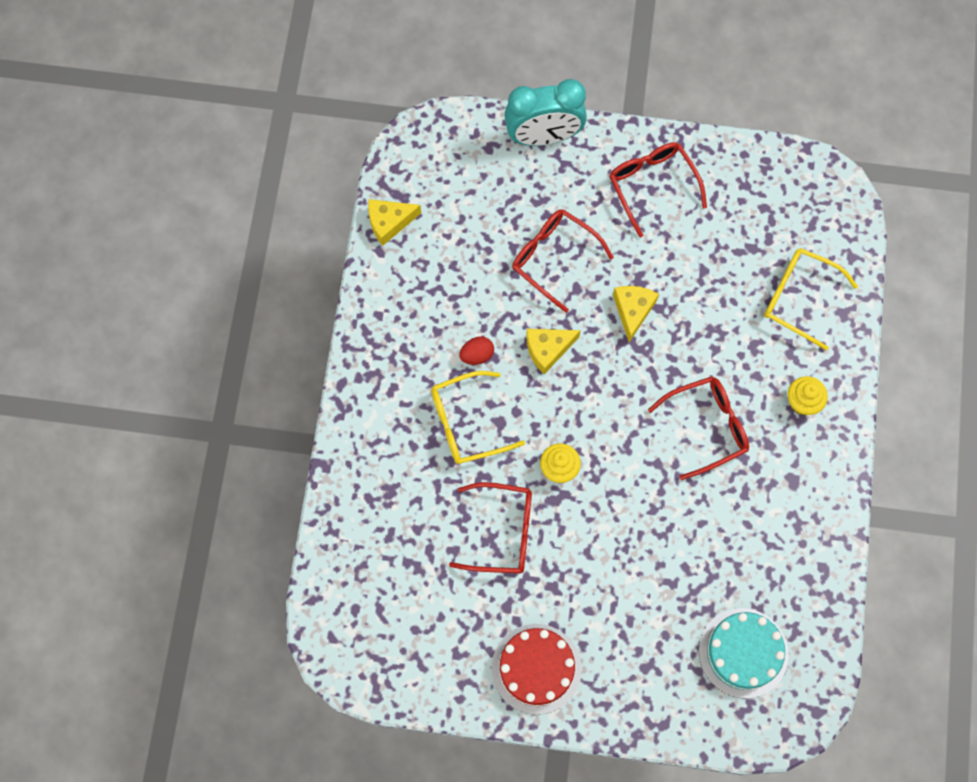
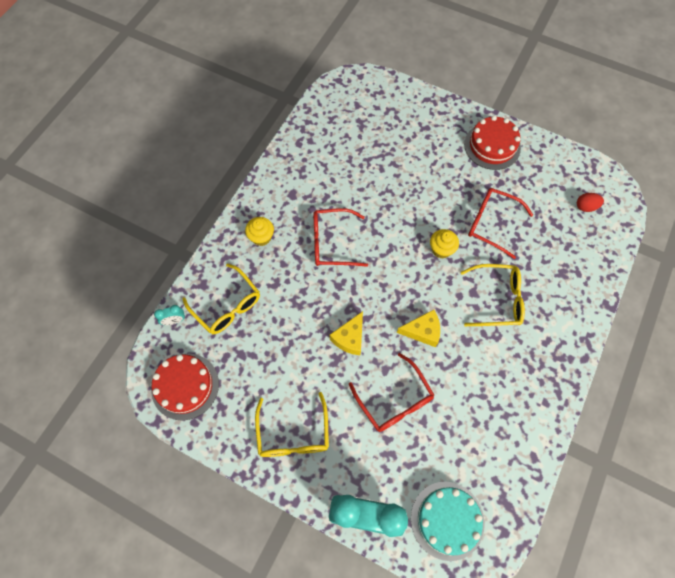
camera: 160 degrees left, 5 degrees down
(389, 222) = (520, 481): yellow cheese -> none
(477, 355) = (476, 345): red egg -> red egg (585, 207)
(652, 186) = (293, 433): red glasses -> yellow glasses
(743, 653) = (366, 117): turquoise cake -> turquoise cake (447, 520)
(797, 192) = (185, 386): none -> red cake
(851, 258) = (174, 321): none -> turquoise clock

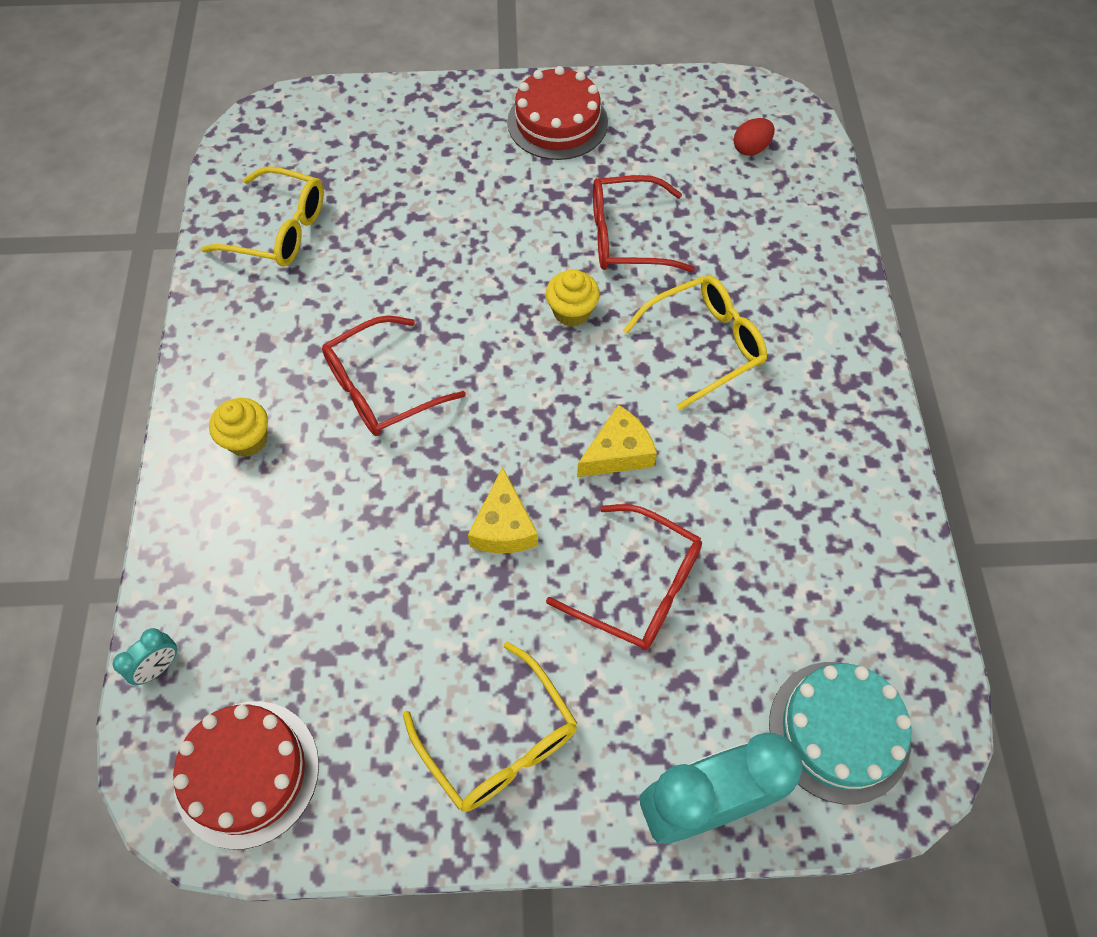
camera: 30 degrees left, 5 degrees down
(226, 305) = (247, 587): yellow glasses -> yellow glasses (278, 229)

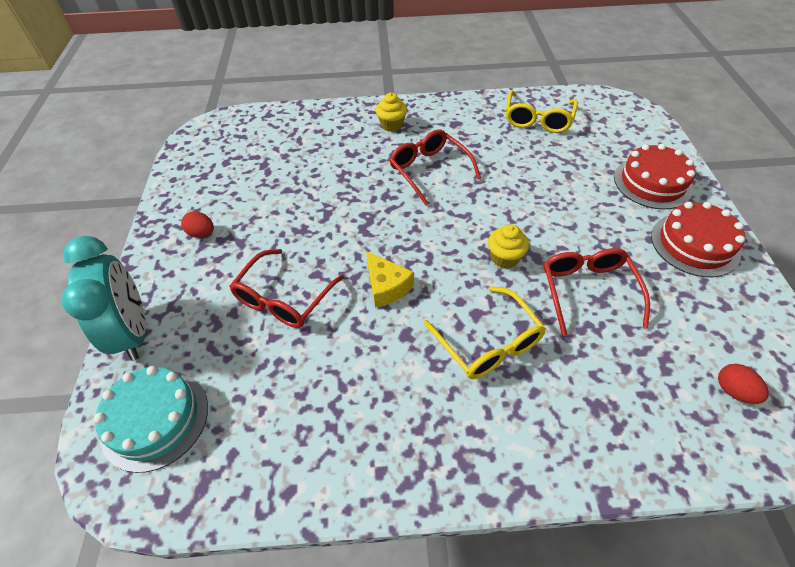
camera: 90 degrees right, 10 degrees down
(159, 667) = (269, 114): turquoise clock -> none
(247, 773) = (212, 146): red cake -> red cake (652, 183)
(498, 740) = (202, 233): yellow glasses -> red egg
(503, 526) = (333, 229): yellow cheese -> none

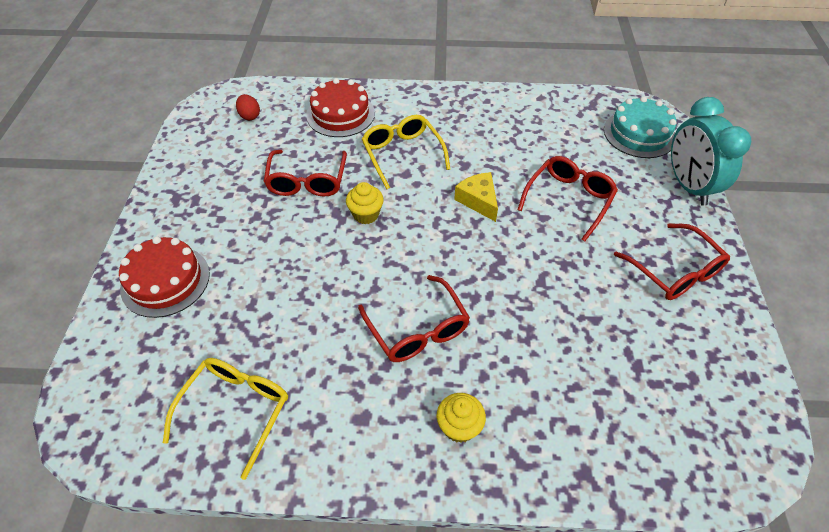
camera: 175 degrees left, 0 degrees up
(202, 233) = (674, 271): red egg -> red glasses
(694, 244) = (184, 209): red cake -> red cake (340, 114)

